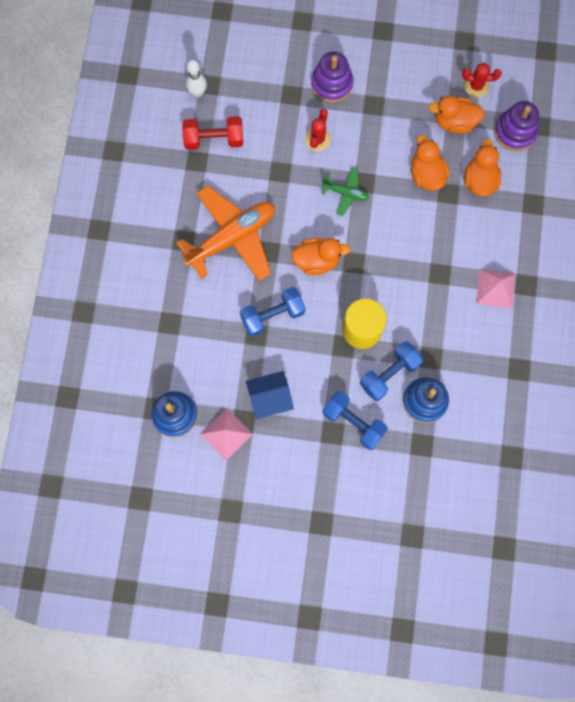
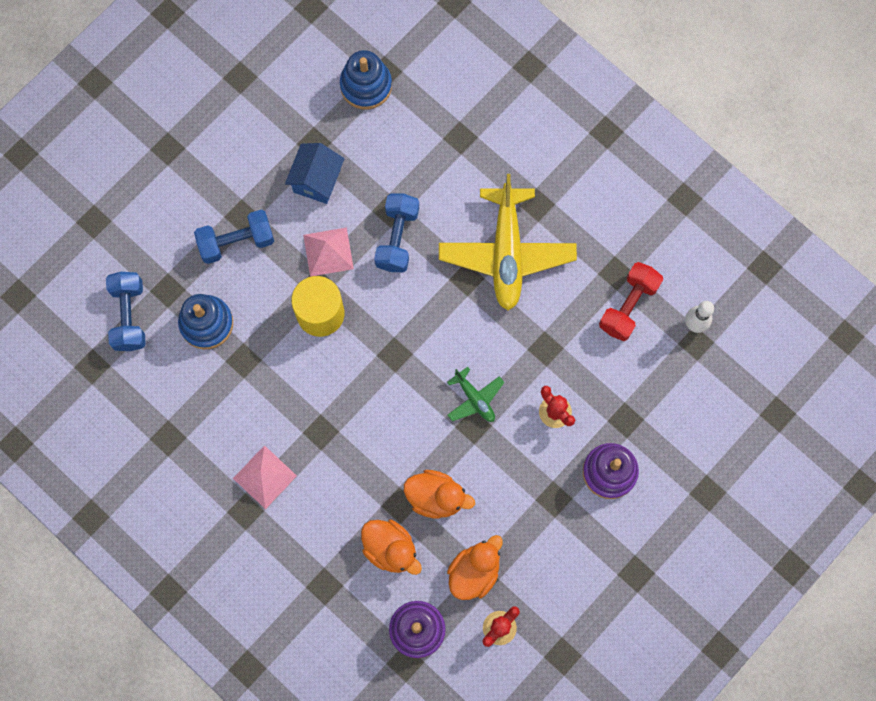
camera: 125 degrees right, 0 degrees up
(226, 434) = (313, 119): pink pyramid -> pink pyramid (328, 251)
(232, 238) = (506, 252): orange plane -> yellow plane
(317, 261) = (422, 319): orange duck -> none
(345, 193) = (474, 398): green plane -> green plane turned 90 degrees counterclockwise
(389, 374) = (257, 308): blue dumbbell -> blue dumbbell (129, 316)

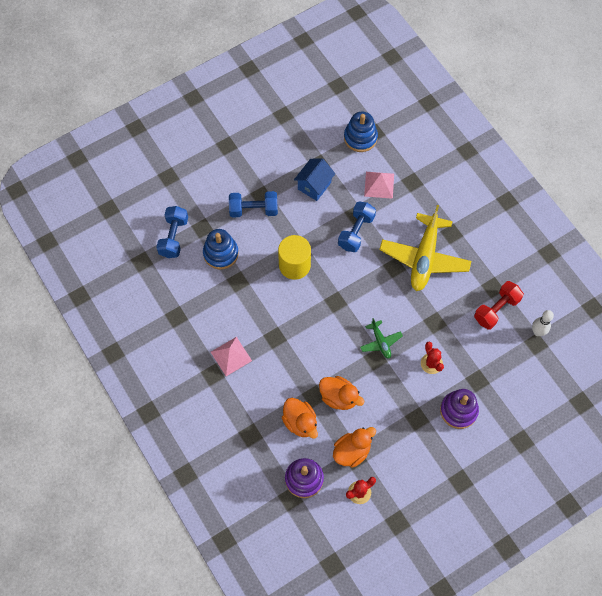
camera: 15 degrees right, 10 degrees down
(328, 251) = (310, 229): pink pyramid -> pink pyramid (379, 184)

